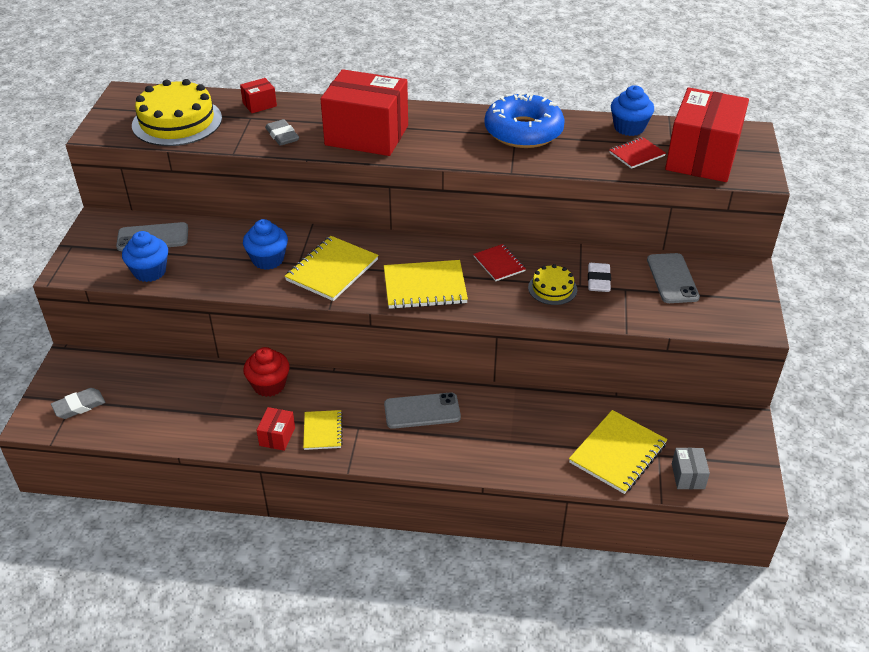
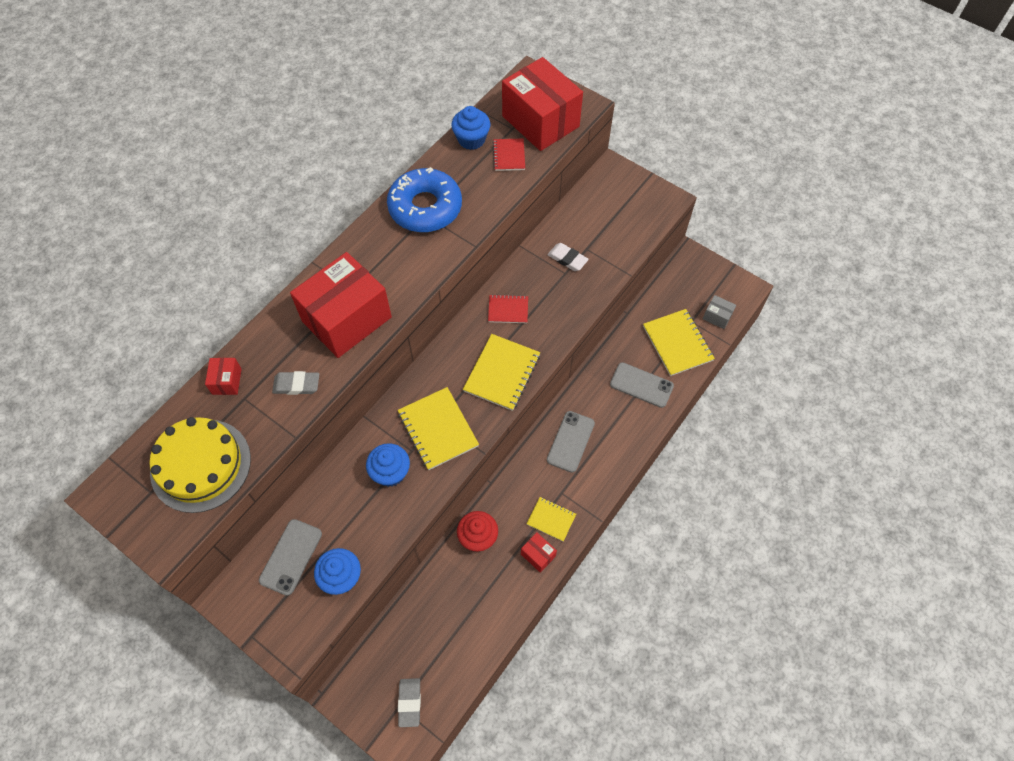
camera: 60 degrees left, 20 degrees up
(552, 288) = (558, 292): yellow cake -> none
(672, 278) = (593, 215): grey phone -> grey phone (641, 385)

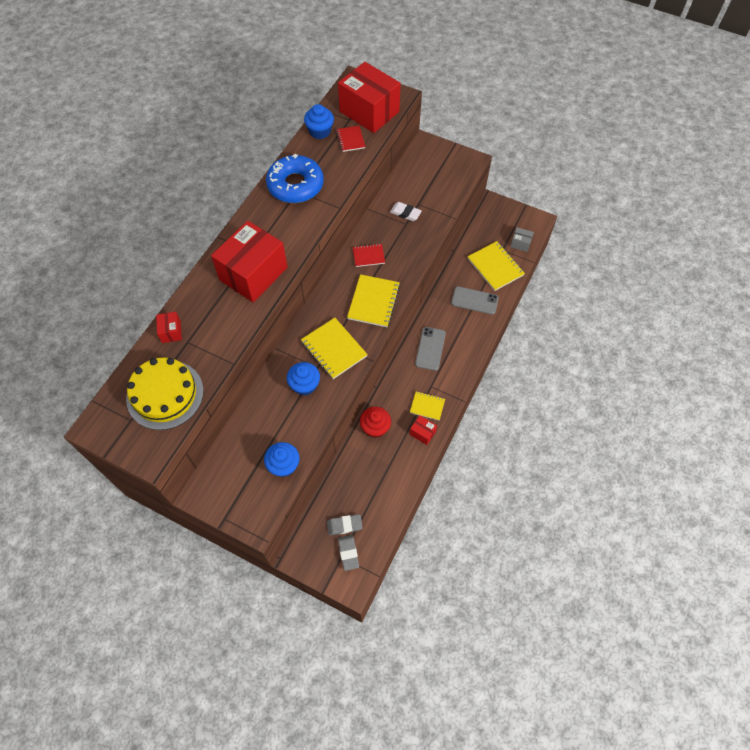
camera: 10 degrees left, 0 degrees up
(291, 557) = (242, 457): grey phone -> none
(296, 385) = (226, 326): grey eraser -> grey eraser (344, 525)

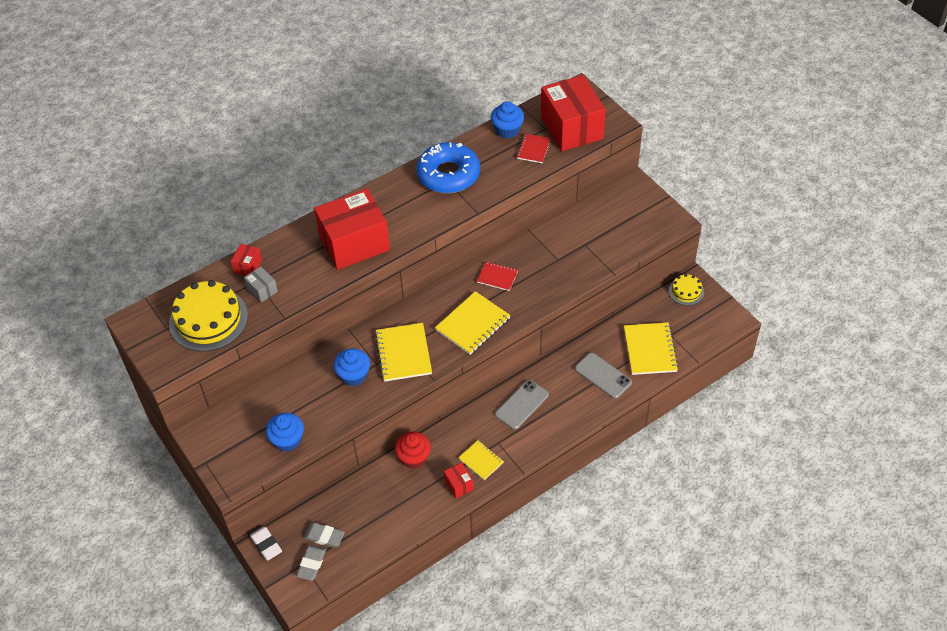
camera: 30 degrees right, 10 degrees down
(405, 213) = (564, 248): white eraser -> white eraser (266, 544)
(493, 213) = (686, 291): none -> yellow cake
(520, 244) = (696, 336): grey box -> grey box (262, 290)

